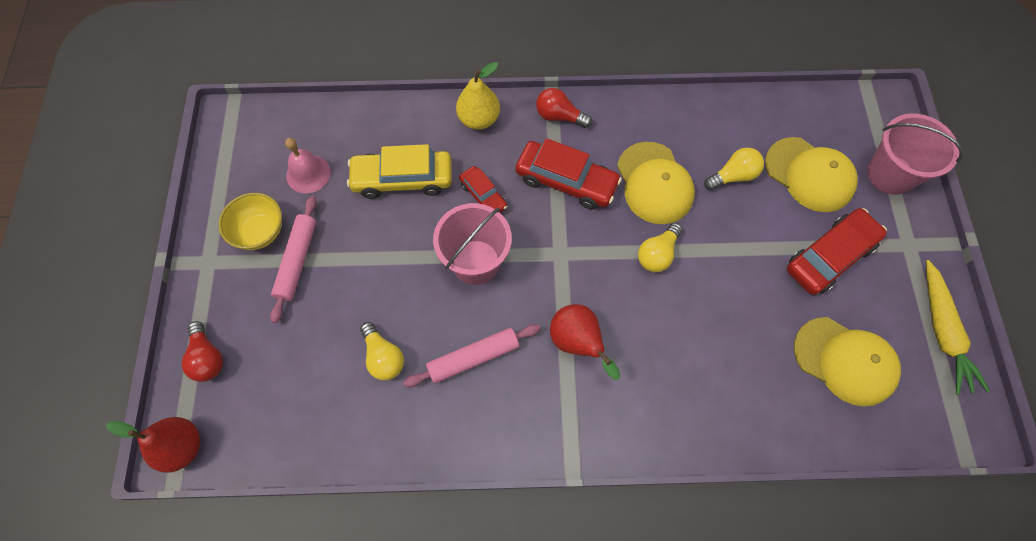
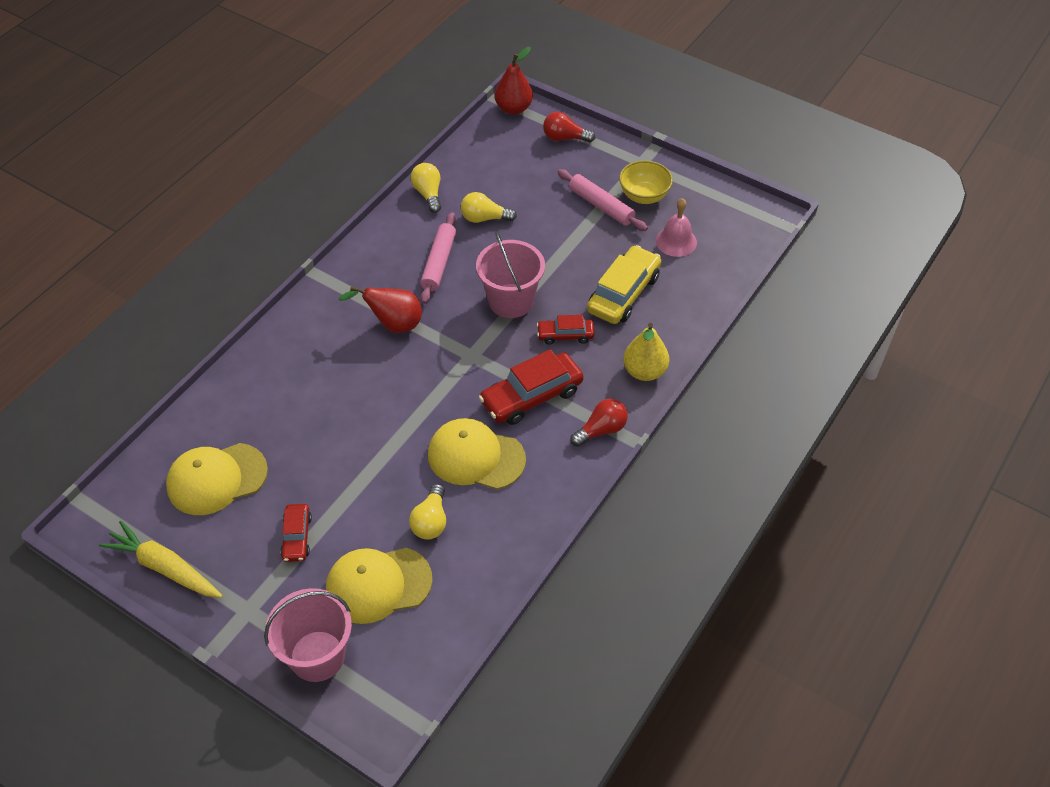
camera: 125 degrees right, 15 degrees down
(657, 254) = (413, 416): yellow light bulb -> yellow light bulb (428, 194)
(830, 257) = (296, 537): red car -> red car, size x0.57

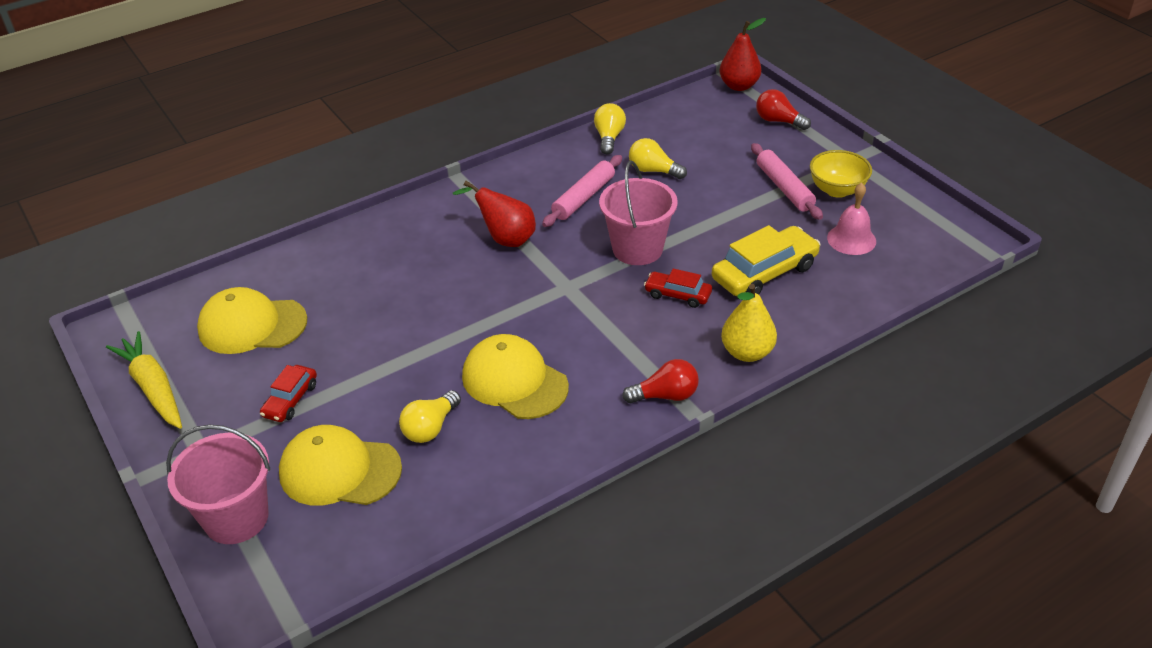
camera: 25 degrees right, 10 degrees down
(531, 396) = (607, 341): red car -> none

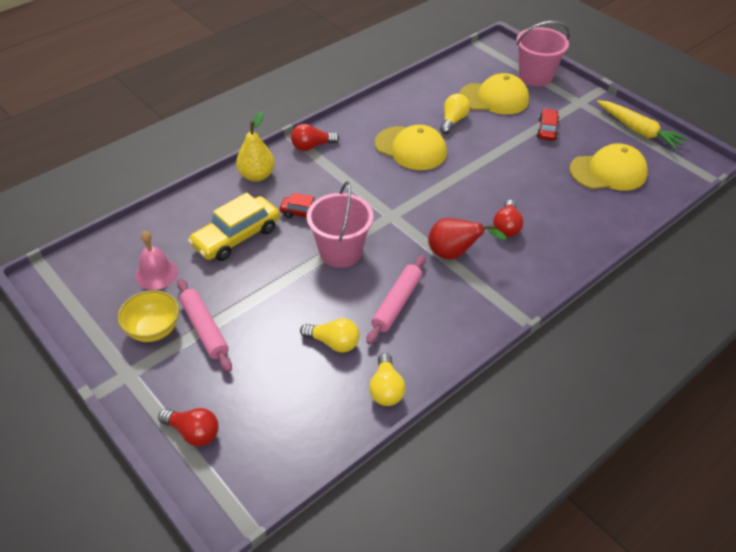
camera: 170 degrees right, 5 degrees up
(430, 264) = (506, 227): none -> red light bulb
(739, 86) = (233, 502): red pear -> none

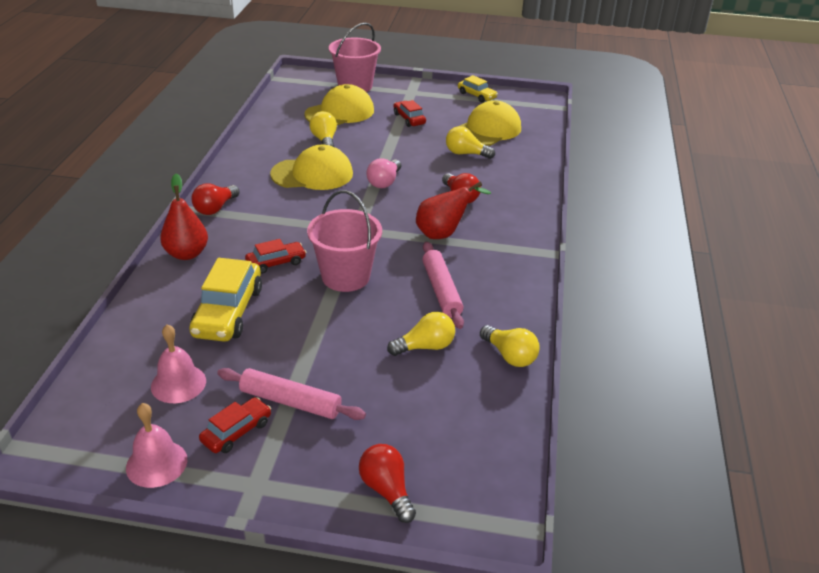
camera: 40 degrees left, 10 degrees down
(92, 322) = (156, 463): none -> pink bell
(153, 330) = (236, 432): yellow bowl -> red car
(193, 432) = (387, 490): red light bulb -> red light bulb turned 105 degrees counterclockwise
(257, 175) = (186, 254): yellow pear -> red pear
(459, 182) = (384, 182): none -> pink light bulb
(559, 187) = (466, 153): none -> yellow light bulb
(639, 131) = (477, 95): yellow carrot -> yellow car

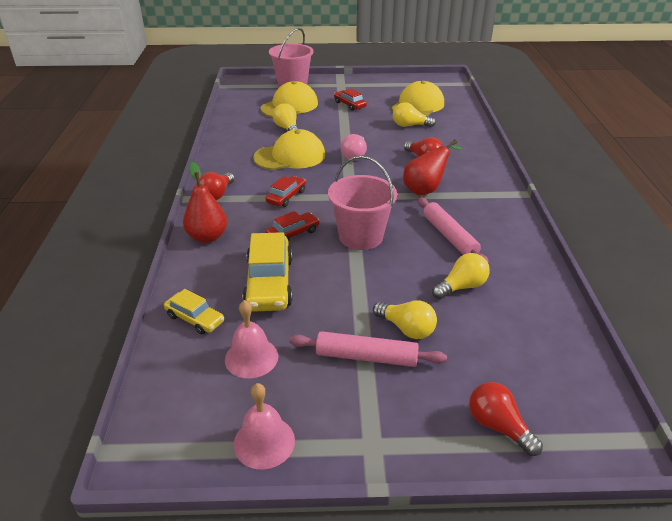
camera: 10 degrees left, 0 degrees up
(236, 432) = (329, 395): red car -> red car (286, 197)
(477, 95) = (395, 82): yellow car -> yellow car (195, 319)
(510, 356) = (537, 283): yellow light bulb -> yellow light bulb (406, 329)

